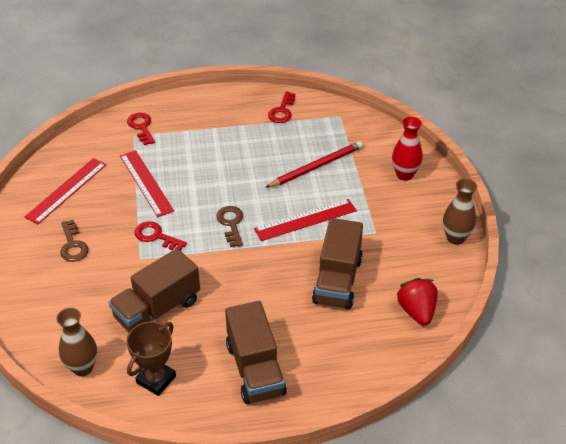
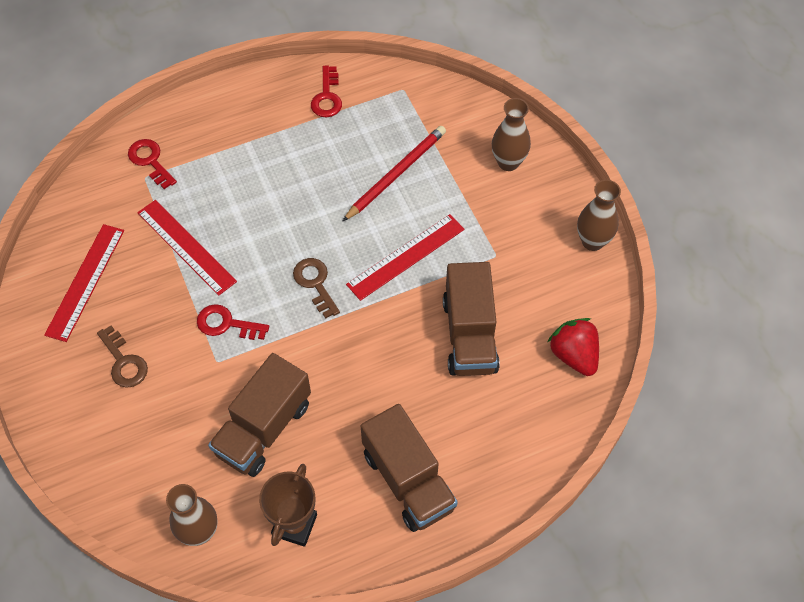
camera: 15 degrees left, 15 degrees up
(404, 175) = (508, 162): red vase -> brown vase

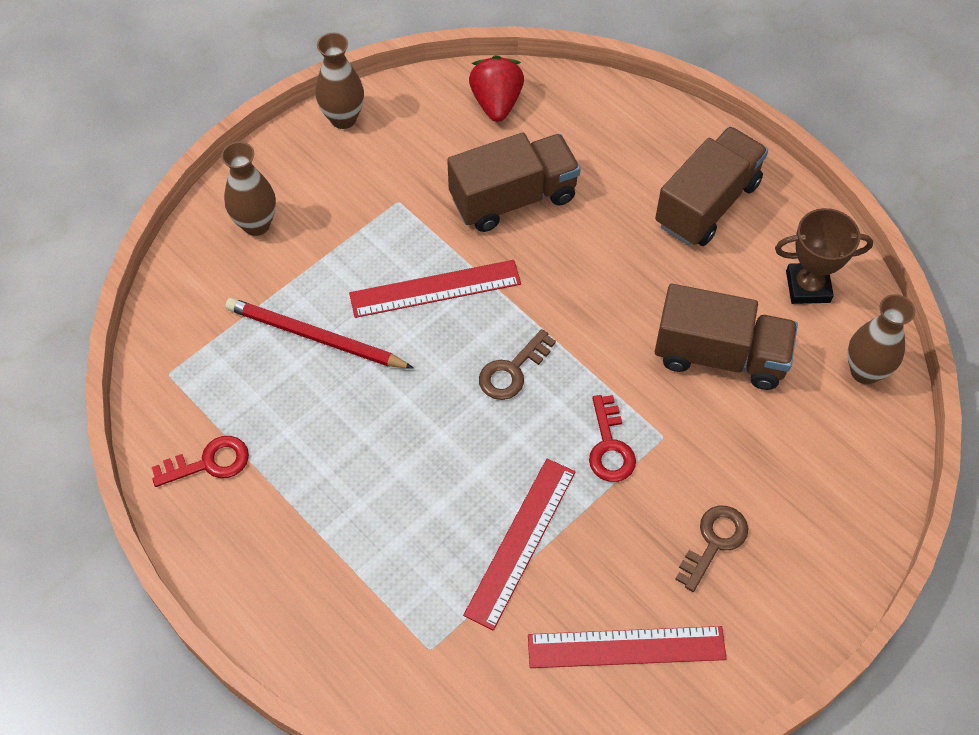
camera: 110 degrees left, 0 degrees up
(150, 161) = (399, 655): red key -> none
(406, 256) = (435, 289): red ruler -> red ruler turned 45 degrees counterclockwise
(574, 355) = (496, 103): red strawberry -> red strawberry turned 135 degrees clockwise

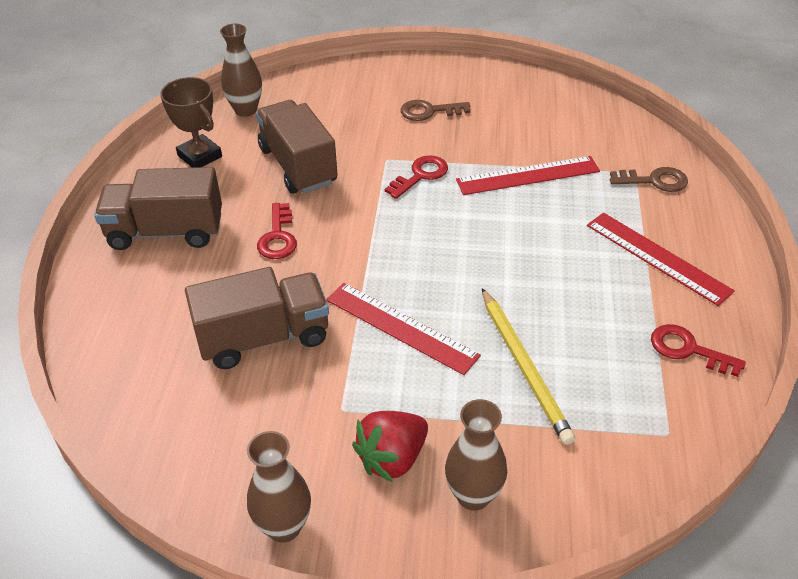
camera: 130 degrees left, 15 degrees down
(315, 337) = (524, 367): red pencil -> yellow pencil
(496, 103) = (160, 418): red strawberry -> red strawberry (392, 458)
(512, 371) = (420, 246): brown key -> brown key (655, 181)
(513, 198) = (264, 338): brown truck -> brown truck turned 135 degrees clockwise
(625, 276) = (278, 237): none -> red key
(626, 647) = (529, 111): red ruler -> red ruler (657, 257)

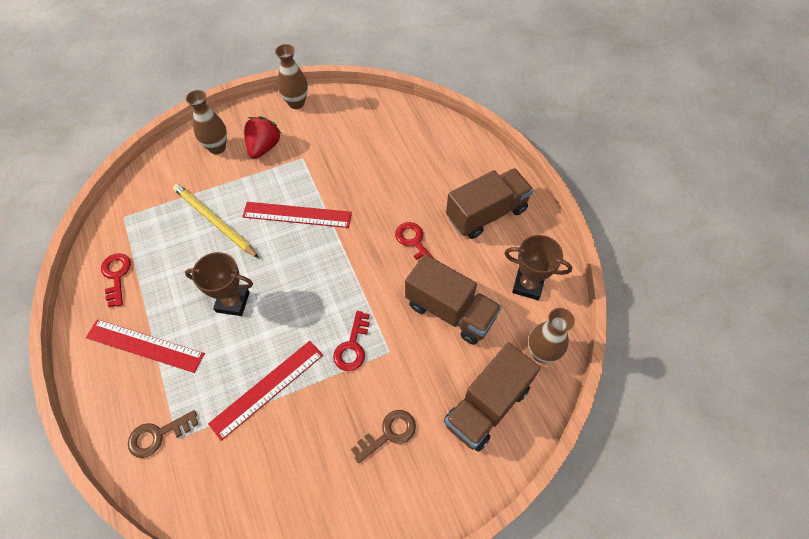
camera: 150 degrees right, 15 degrees up
(264, 338) = (370, 175): brown truck -> brown truck (487, 405)
(535, 261) = (233, 302): none -> brown trophy
(687, 349) = (116, 275): red key -> red key turned 105 degrees counterclockwise

